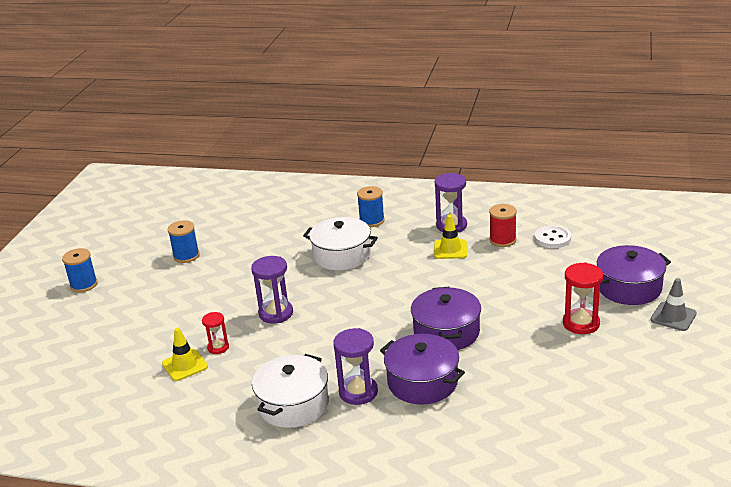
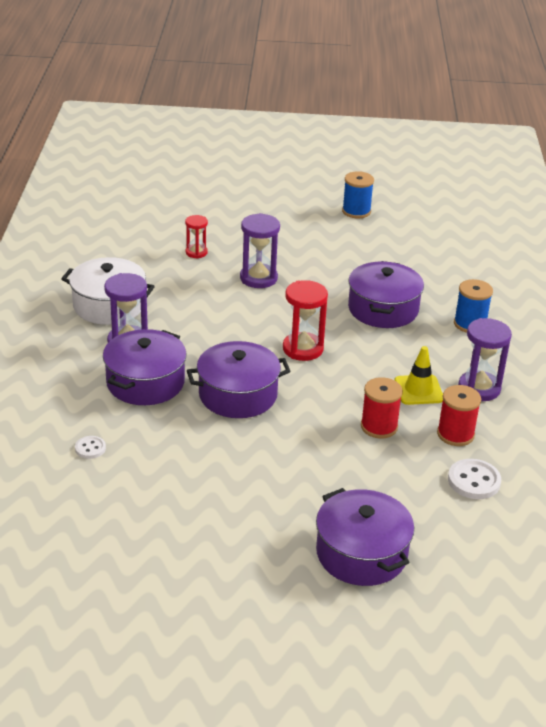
camera: 75 degrees right, 5 degrees up
(84, 285) = (291, 166): blue spool -> none
(185, 365) = (167, 239): yellow traffic cone -> none
(342, 255) = (383, 309): white pot -> purple pot
(492, 270) = (379, 426): none -> red spool
(514, 415) = (90, 448): none -> white button
(581, 323) = (268, 504): red hourglass -> red hourglass (303, 349)
(673, 317) = (296, 594): grey traffic cone -> none

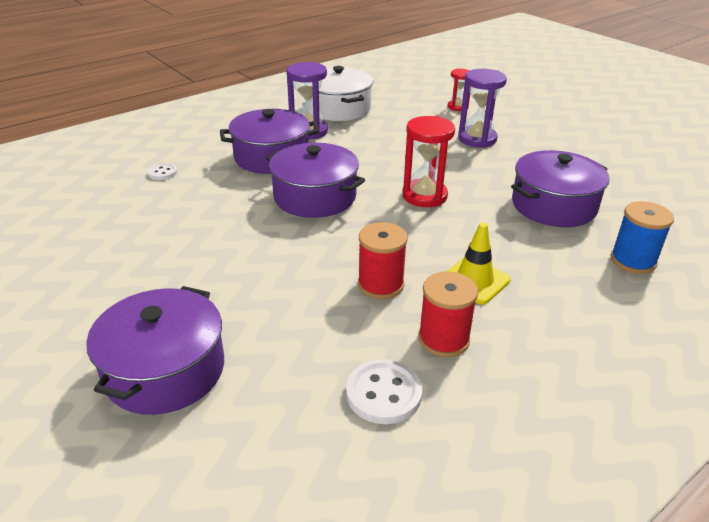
camera: 50 degrees right, 0 degrees up
(356, 211) = (651, 134): blue spool -> none
(479, 388) = (544, 318): purple hourglass -> none

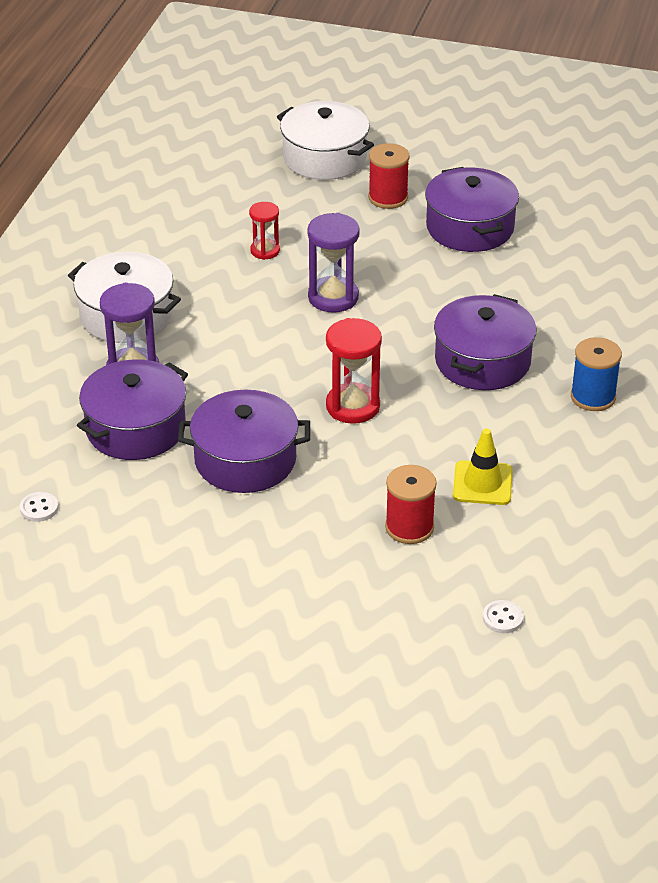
camera: 35 degrees left, 5 degrees up
(165, 370) = (319, 692): purple pot -> purple pot (470, 227)
(383, 393) = (502, 618): white button -> white button, size x0.59
(443, 339) = (506, 551): red spool -> red spool (388, 198)
(543, 81) = (324, 158): none -> white pot

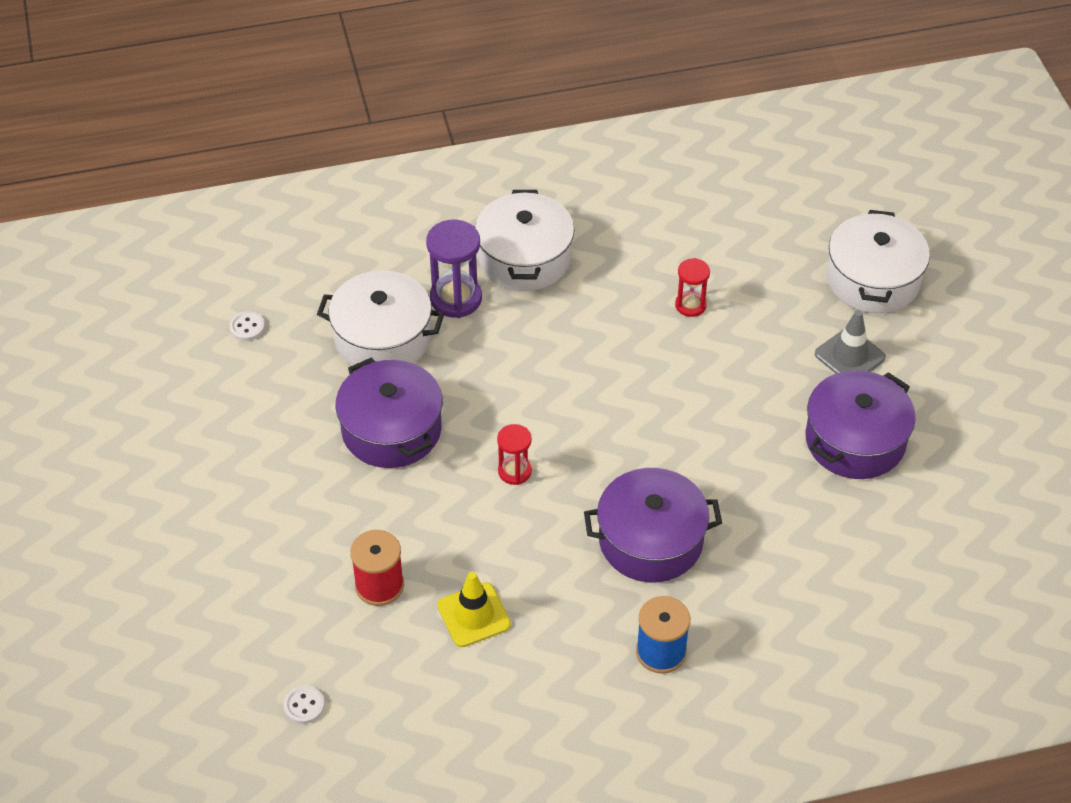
camera: 60 degrees right, 10 degrees up
(135, 428) = (382, 338): purple pot -> white pot
(333, 297) = (660, 386): purple hourglass -> none
(353, 406) = (514, 471): red hourglass -> red hourglass, size x0.60
(388, 198) = (849, 356): red spool -> grey traffic cone

